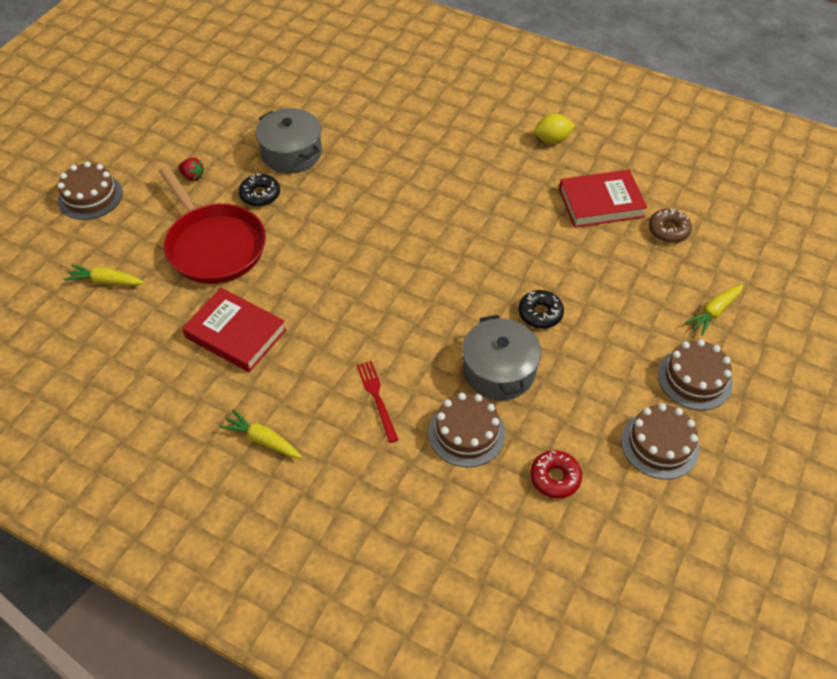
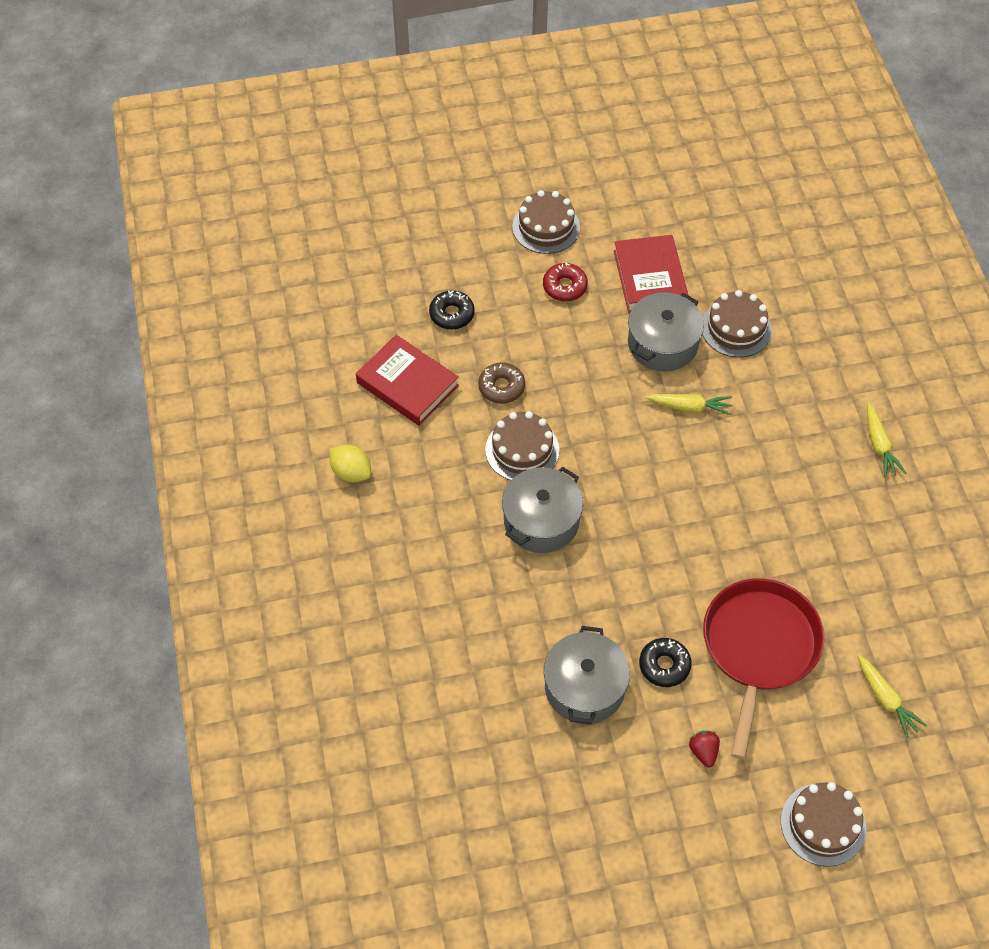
camera: 130 degrees left, 5 degrees up
(236, 334) = (821, 545): red book -> red book (649, 278)
(377, 398) = (768, 402): red fork -> none
(420, 203) = (541, 521): none -> grey pot
(540, 313) = (580, 352): black donut -> black donut (452, 314)
(555, 478) = (715, 258): red donut -> red donut (565, 286)
(659, 444) = (626, 218): brown cake -> brown cake (522, 450)
(668, 230) = (397, 319): brown donut -> brown donut (501, 387)
(714, 312) = (466, 246): yellow carrot -> yellow carrot (690, 407)

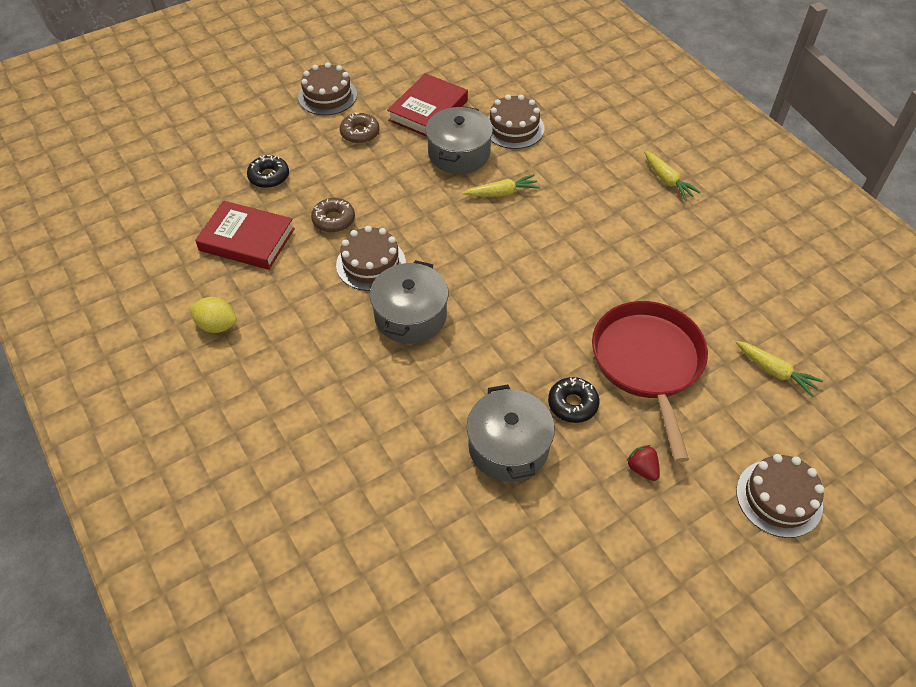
camera: 20 degrees left, 5 degrees down
(565, 286) = (360, 133): red donut -> brown donut
(649, 278) = (428, 110): red book -> red book turned 60 degrees clockwise

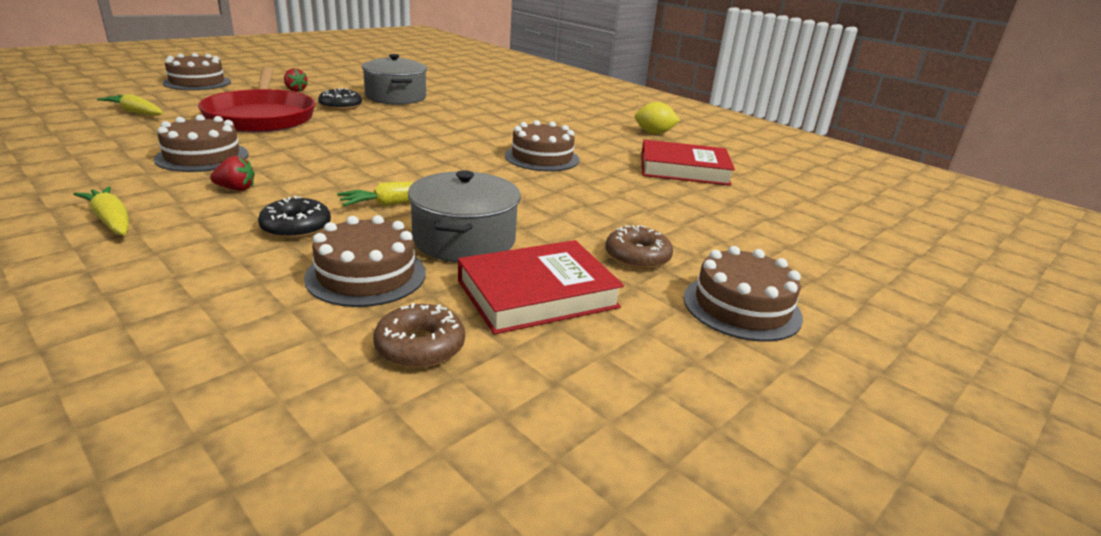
camera: 165 degrees right, 25 degrees down
(269, 176) = (718, 210): black donut -> black donut (296, 228)
(333, 220) = (604, 181): brown donut -> brown donut (420, 347)
(410, 315) = (487, 135): grey pot -> none
(428, 110) = (537, 294): red book -> red book turned 45 degrees clockwise
(612, 215) = (236, 189): none -> red strawberry
(659, 267) = (202, 156): none -> brown cake

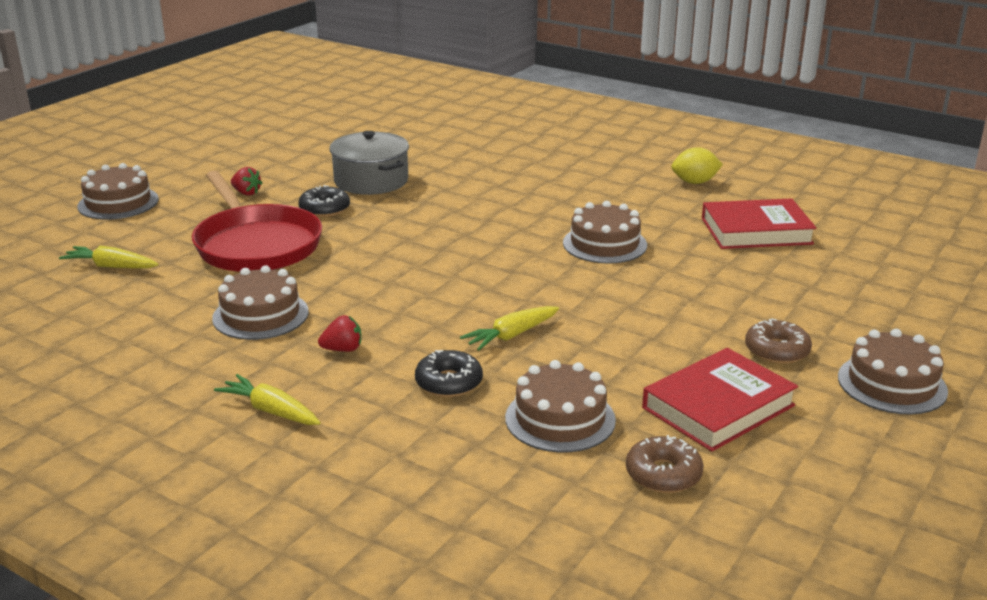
camera: 10 degrees left, 0 degrees up
(464, 239) = (612, 364): grey pot -> none

